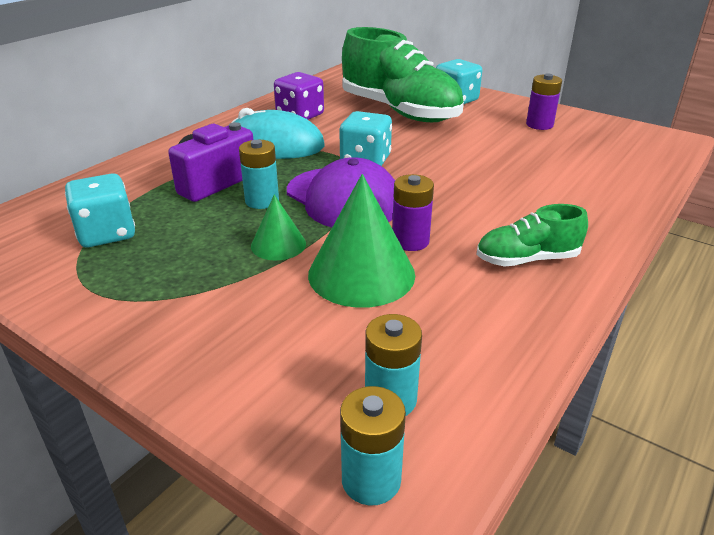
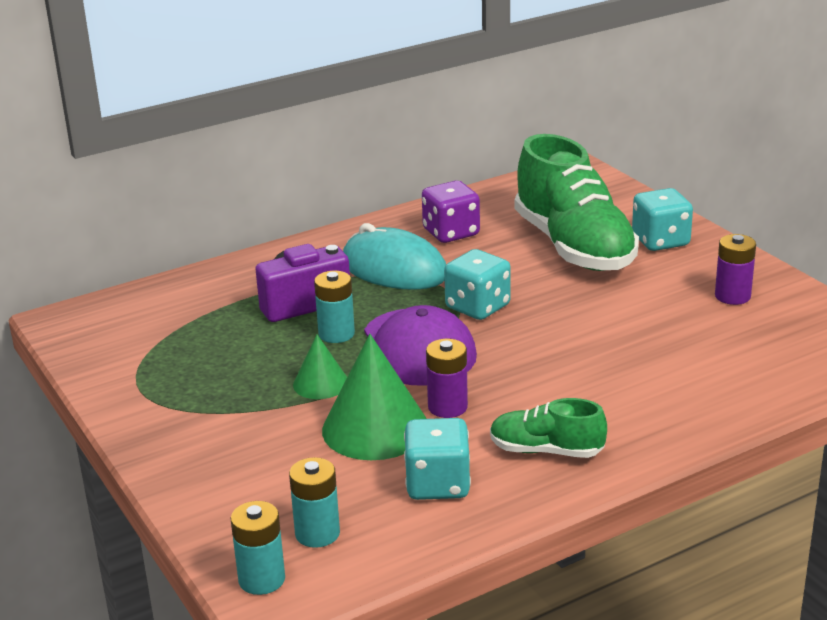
camera: 25 degrees right, 5 degrees down
(107, 233) = (177, 339): turquoise dice -> turquoise dice (438, 484)

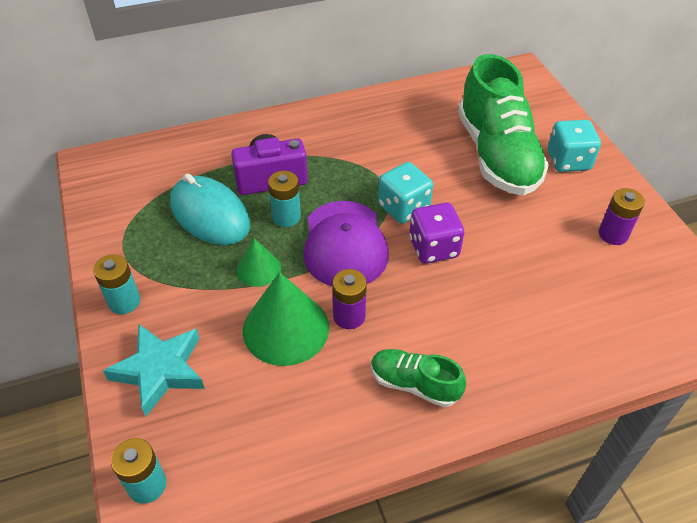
camera: 10 degrees right, 20 degrees up
(235, 485) = (160, 370): none -> turquoise star
(317, 533) = (206, 441): turquoise battery -> turquoise battery (124, 301)
(394, 269) = (350, 154): turquoise mouse -> turquoise mouse (210, 215)
(438, 484) = (316, 404): turquoise dice -> none
(451, 233) = (404, 122): purple dice -> purple dice (433, 248)

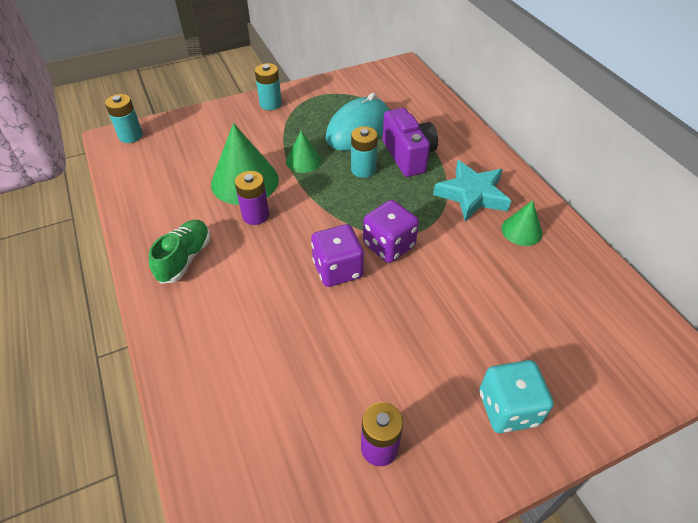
camera: 85 degrees right, 0 degrees up
(160, 370) = (212, 128): turquoise star -> turquoise star (472, 195)
(345, 244) = (335, 207): purple cap -> none
(390, 120) = (521, 230): none -> green cone
(403, 207) = (389, 245): turquoise dice -> purple dice
(497, 155) = (494, 327): green shoe -> none

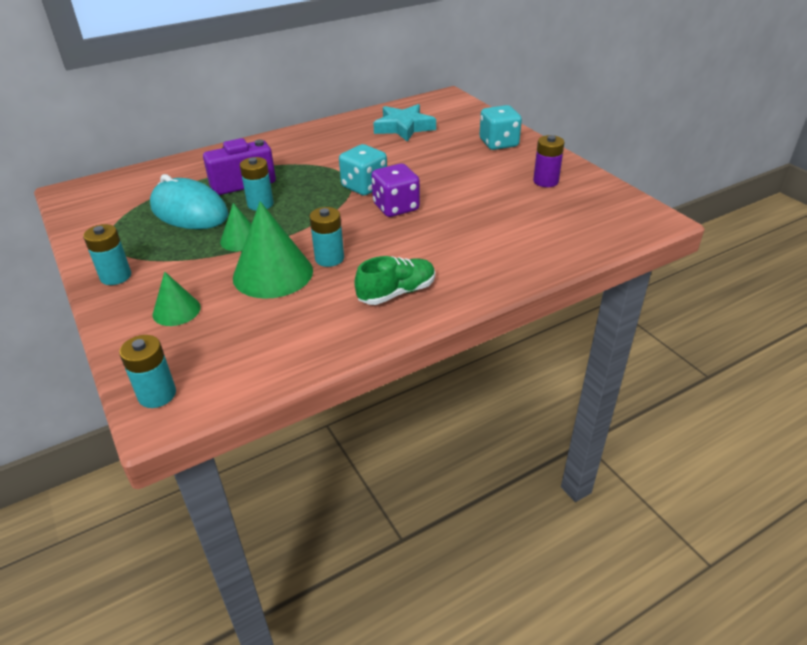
camera: 95 degrees left, 10 degrees down
(185, 259) = (397, 293): green shoe -> green shoe turned 135 degrees clockwise
(255, 215) = (329, 258): purple battery -> turquoise battery
(389, 245) = (364, 186): purple dice -> turquoise dice
(472, 195) = (300, 154): turquoise star -> turquoise star (404, 127)
(521, 230) = (342, 136): green cone -> green cone (176, 310)

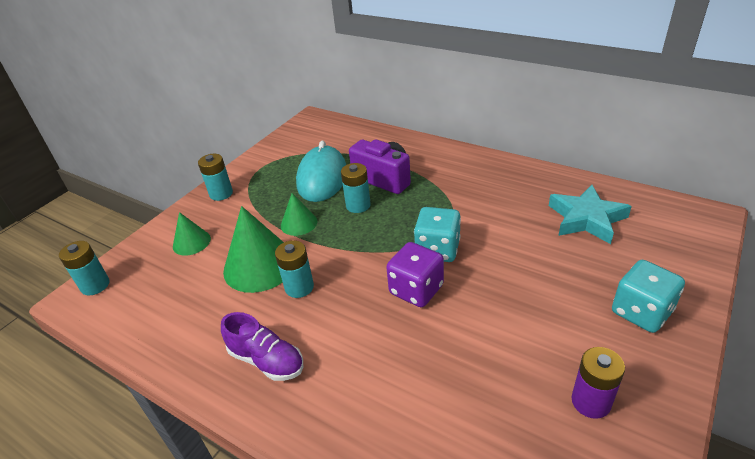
camera: 65 degrees right, 0 degrees up
(397, 293) = (266, 360): green shoe -> purple shoe

